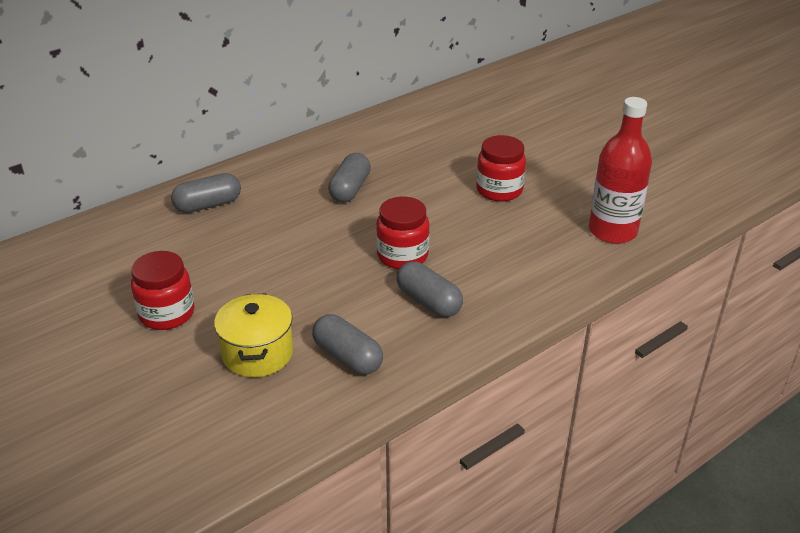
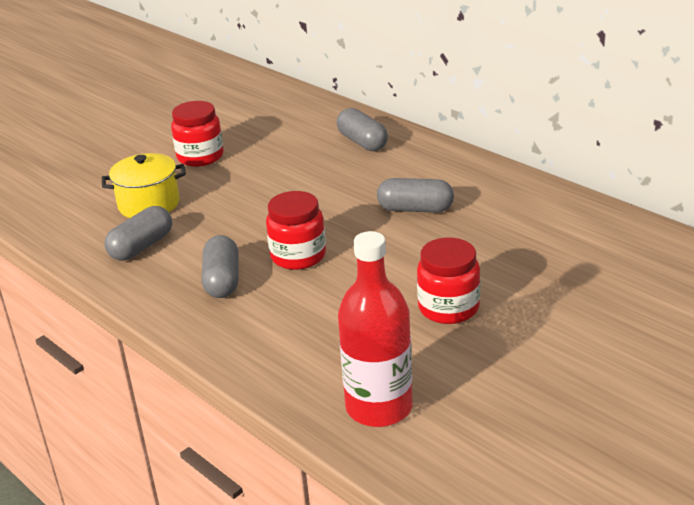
camera: 85 degrees right, 5 degrees down
(429, 301) = (222, 280): grey capsule -> grey capsule turned 45 degrees counterclockwise

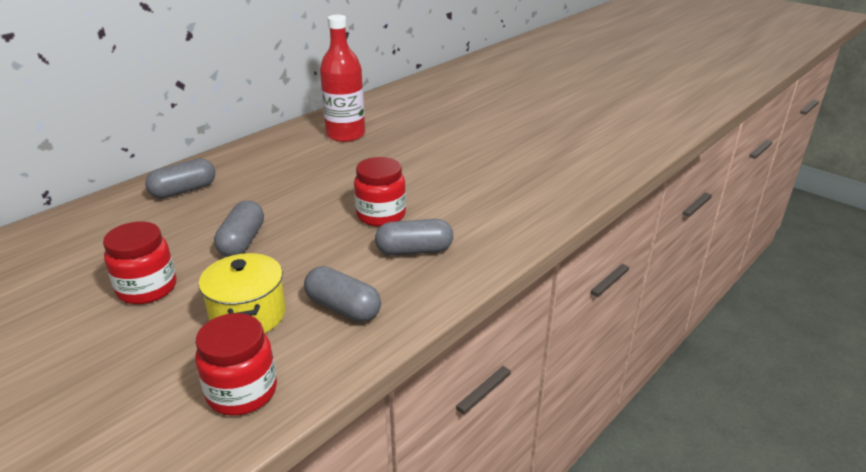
camera: 95 degrees left, 0 degrees up
(379, 407) = (567, 179): red bottle -> red bottle (345, 135)
(415, 209) = (321, 167): grey capsule -> grey capsule (242, 241)
(448, 308) = (458, 157): red jar -> red jar (242, 392)

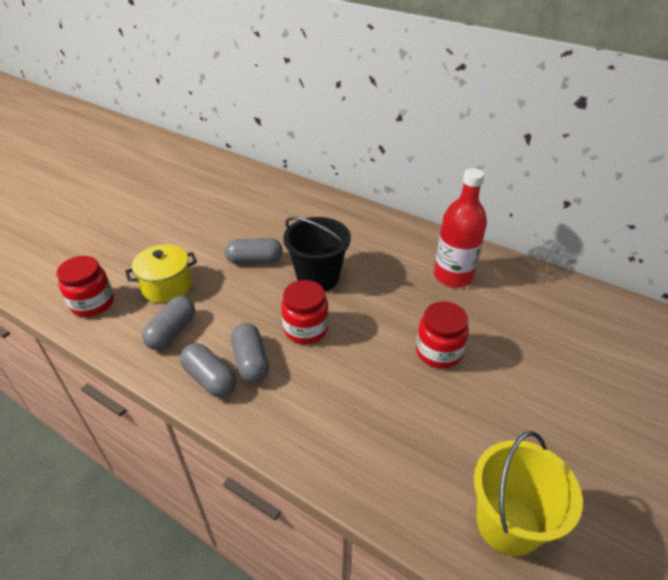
camera: 80 degrees right, 10 degrees up
(147, 288) = (197, 236): red jar -> red jar (438, 352)
(184, 191) = (320, 214): grey capsule -> grey capsule (210, 379)
(303, 202) = (318, 277): none -> black bucket
(594, 155) = (508, 523): none -> yellow bucket

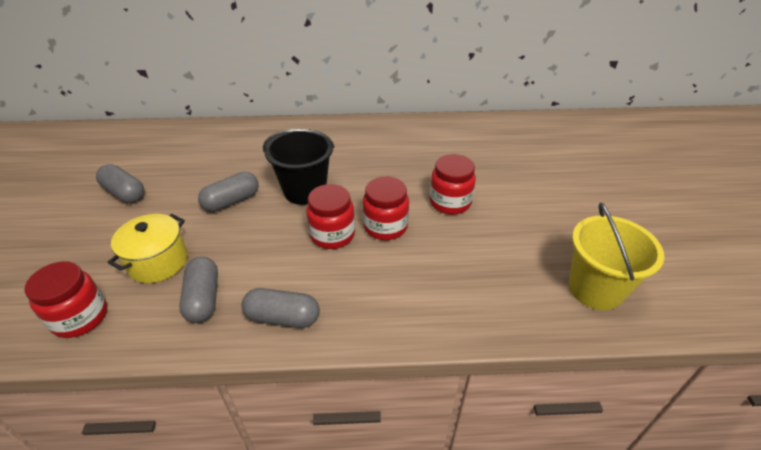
camera: 35 degrees left, 0 degrees up
(251, 361) = (307, 283): grey capsule -> grey capsule (124, 193)
(356, 345) = (385, 226): none -> red jar
(453, 276) = (411, 145): red bottle -> none

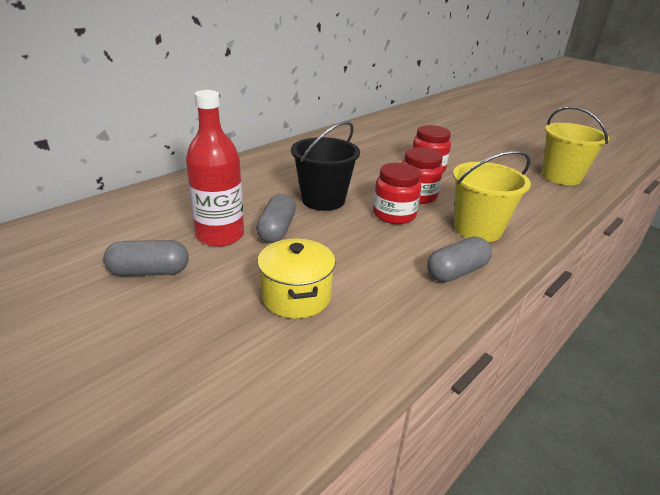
camera: 45 degrees left, 10 degrees down
(80, 317) = (306, 372): red jar -> none
(195, 186) = (220, 235): none -> red bottle
(203, 298) = (383, 295): grey capsule -> none
(375, 292) = (477, 229): none -> yellow bucket

